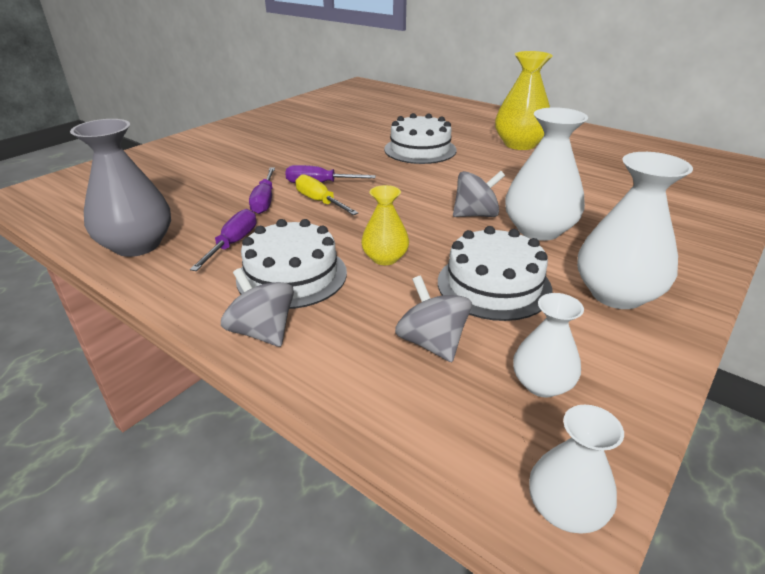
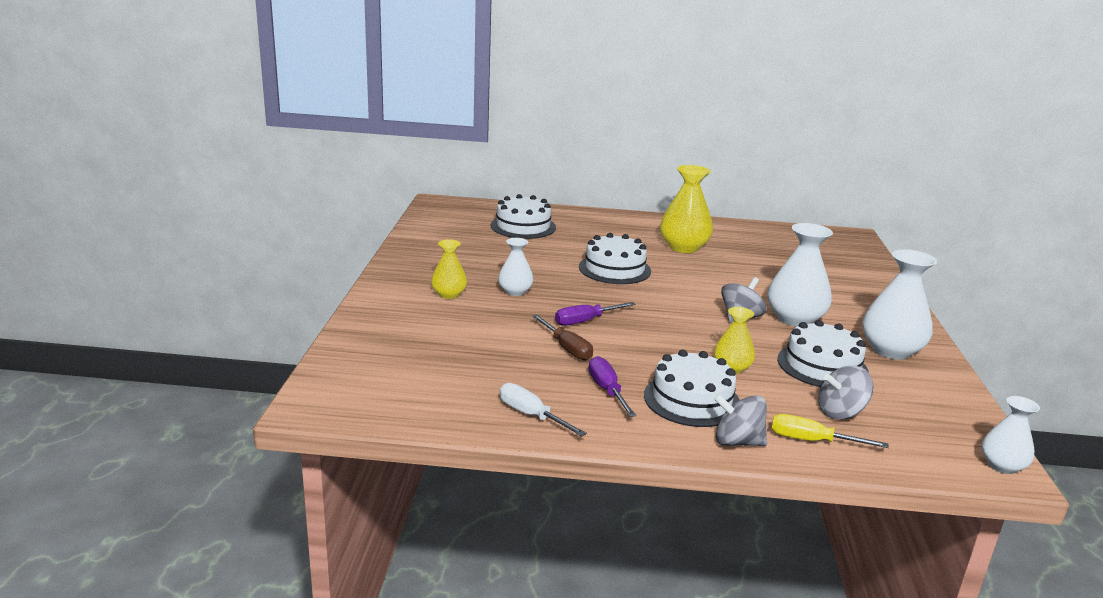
camera: 35 degrees left, 10 degrees down
(137, 245) = (531, 415): grey vase -> white screwdriver
(251, 143) = (449, 294): none -> yellow vase
(264, 201) = (567, 348): purple screwdriver -> brown screwdriver
(319, 201) = (612, 337): yellow screwdriver -> yellow screwdriver (811, 441)
(396, 107) = (523, 226): none -> white cake
(432, 343) = (840, 412): grey spinning top -> grey spinning top turned 45 degrees counterclockwise
(542, 384) = (922, 414): white vase -> white vase (515, 291)

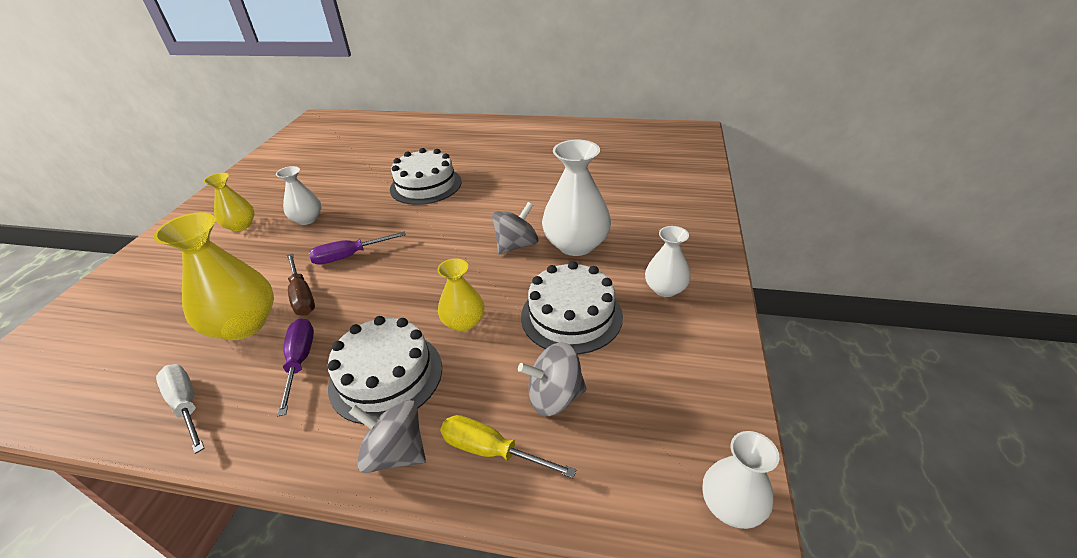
camera: 10 degrees right, 15 degrees up
(523, 226) = (374, 139): white cake -> none
(683, 247) = (512, 155): yellow vase -> yellow vase (243, 324)
(891, 350) = (665, 289): white vase -> white vase, size x0.58

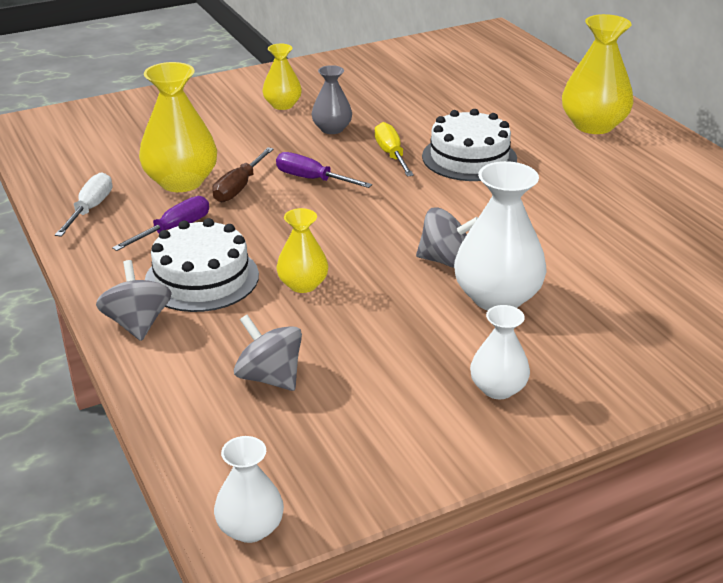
camera: 50 degrees right, 5 degrees down
(307, 219) = (332, 129): white vase -> grey vase
(459, 135) = (593, 125): none -> yellow vase
(491, 451) = (182, 369): yellow screwdriver -> yellow screwdriver (391, 155)
(571, 316) = (382, 342): white cake -> none

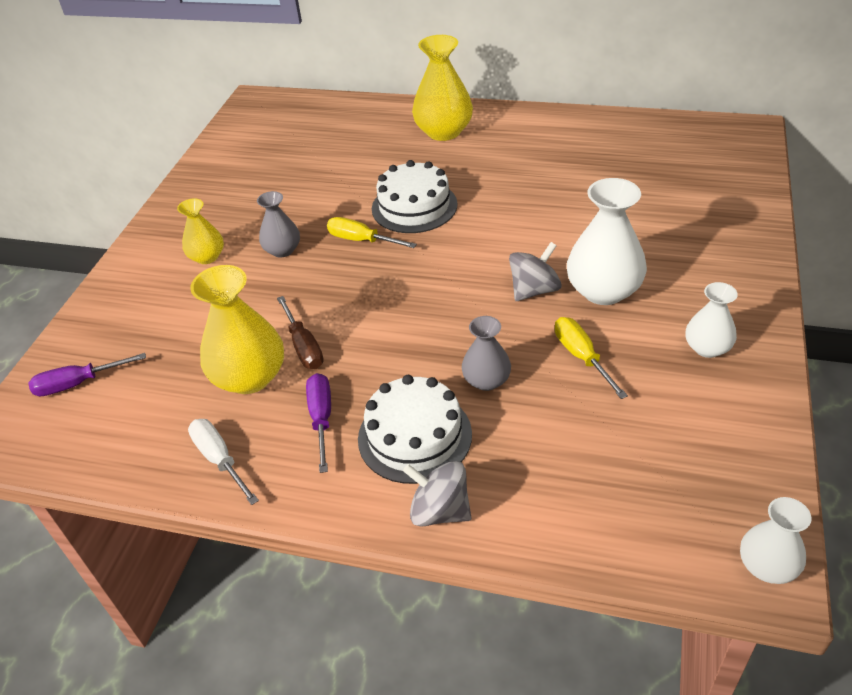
camera: 45 degrees left, 10 degrees up
(270, 377) = (591, 462): grey spinning top -> none
(303, 284) = (486, 380): yellow vase -> grey vase
(312, 179) = (343, 299): purple screwdriver -> purple screwdriver (78, 384)
(392, 320) = (581, 356): none -> yellow screwdriver

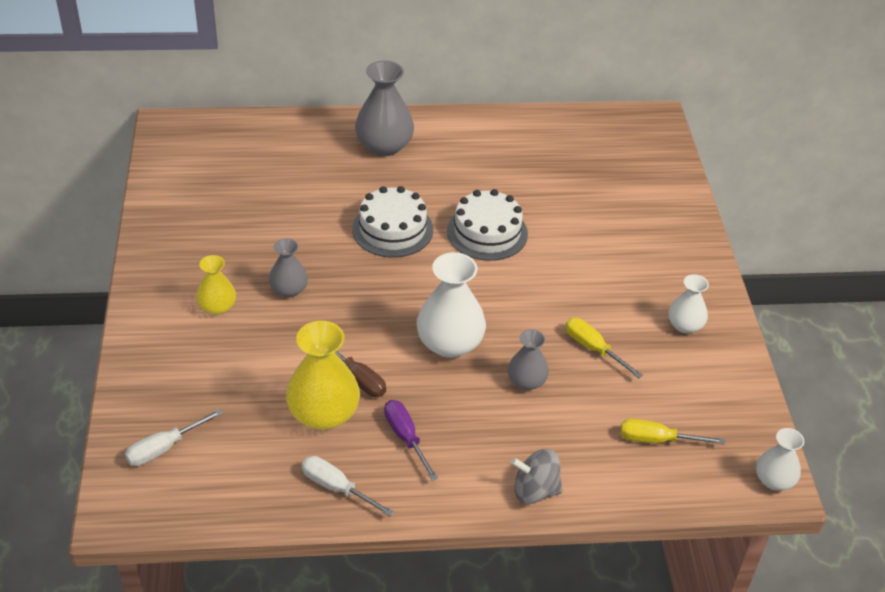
camera: 25 degrees left, 0 degrees up
(78, 384) = (164, 448): purple screwdriver -> white screwdriver
(361, 240) = (359, 270): yellow screwdriver -> yellow screwdriver (657, 440)
(414, 436) = (489, 437): white cake -> white cake (487, 232)
(444, 132) = (384, 146): yellow vase -> grey vase
(534, 290) = (533, 296): grey spinning top -> none
(603, 290) = (589, 288): white vase -> white vase (450, 343)

